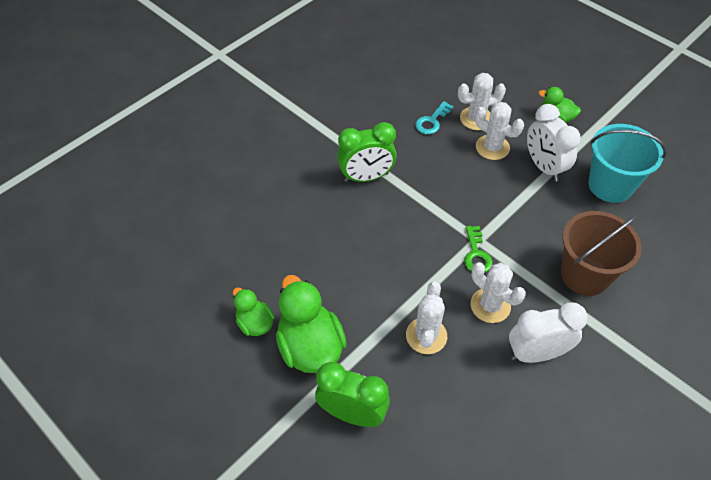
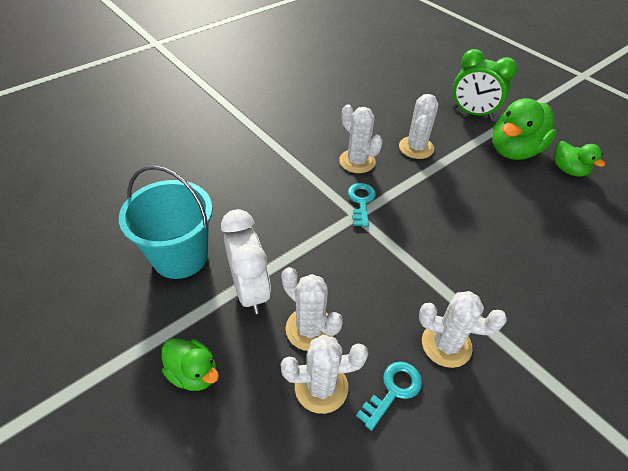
camera: 175 degrees left, 5 degrees down
(310, 347) = (514, 150): green duck -> green duck turned 60 degrees clockwise
(366, 177) = (487, 302): green clock -> none
(398, 148) = (446, 344): none -> white cactus
(476, 254) = (361, 202): green key -> turquoise key
(536, 353) = (327, 129): white clock -> none
(585, 275) = (261, 174): brown bucket -> none

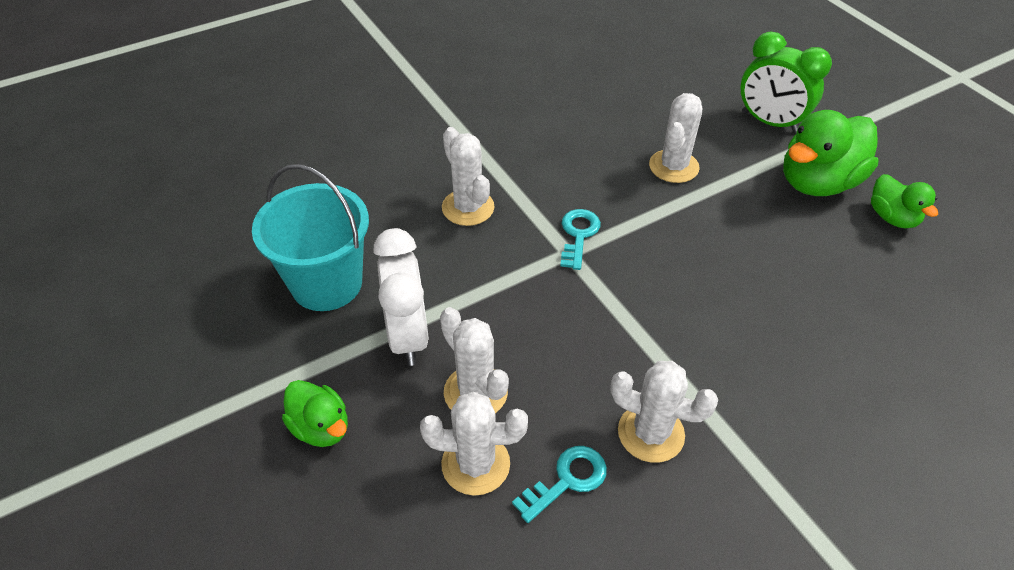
camera: 10 degrees right, 0 degrees up
(357, 161) = (585, 179): white cactus -> white cactus (468, 207)

